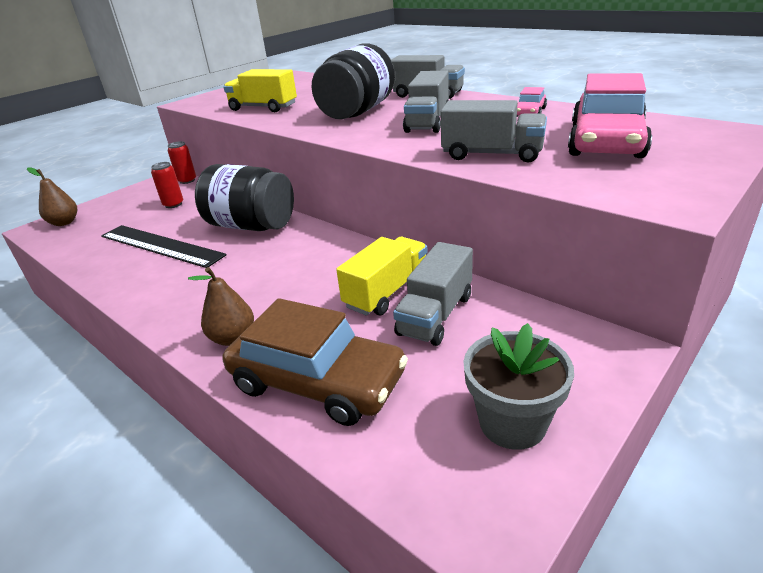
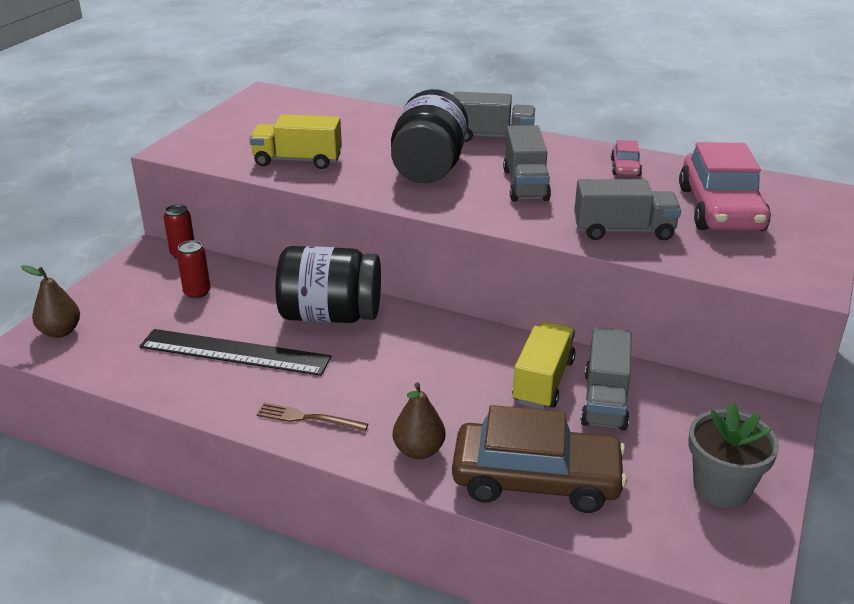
camera: 20 degrees left, 0 degrees up
(168, 299) = (308, 418): none -> brown fork

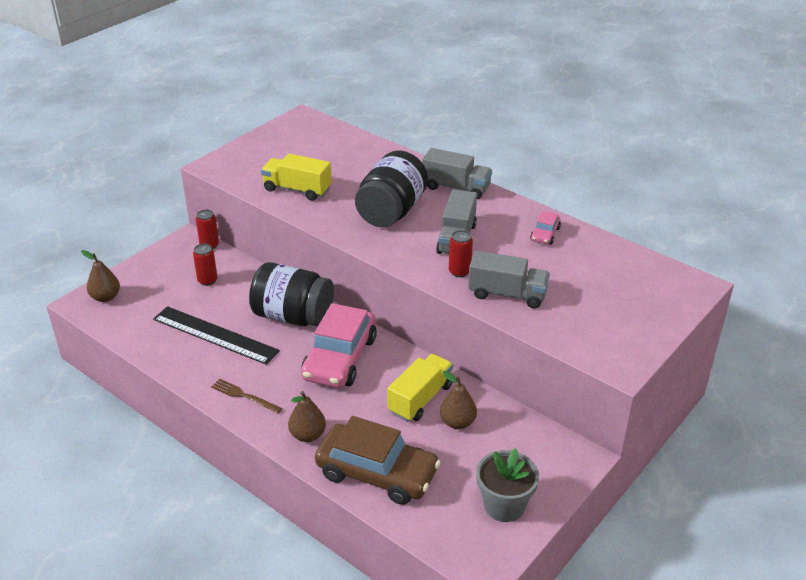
camera: 15 degrees right, 5 degrees up
(550, 216) = (459, 271): none -> red can
(605, 400) = (457, 422): grey truck -> brown pear
(720, 209) = (596, 286): pink car -> pink car (340, 358)

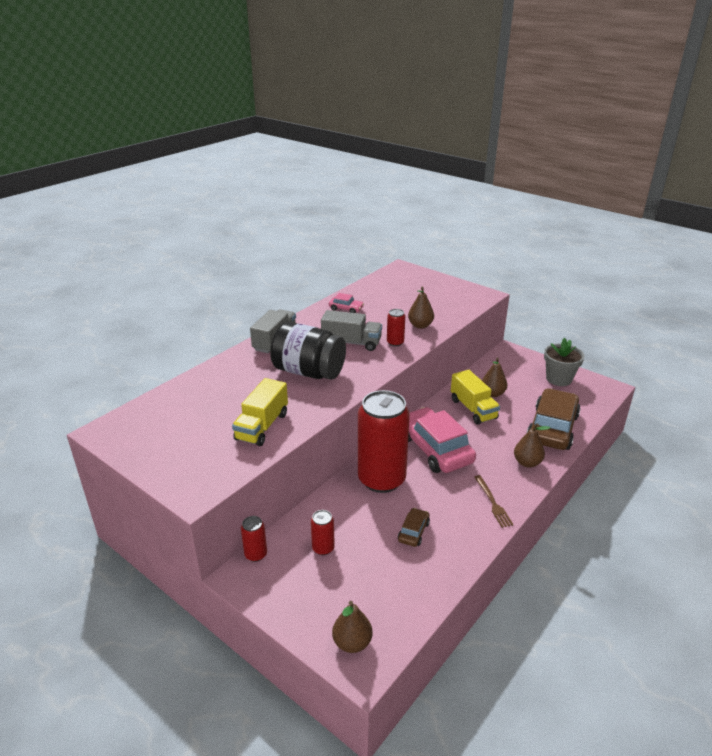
camera: 90 degrees left, 5 degrees down
(215, 335) = (413, 532): black ruler -> brown car
(244, 396) = (493, 503): brown fork -> brown fork turned 45 degrees counterclockwise
(293, 316) = (381, 479): black jar -> red can
(340, 358) = (434, 449): pink car -> pink car turned 135 degrees counterclockwise
(420, 399) = (473, 409): yellow truck -> yellow truck turned 150 degrees counterclockwise
(507, 294) = (420, 325): grey truck -> brown pear

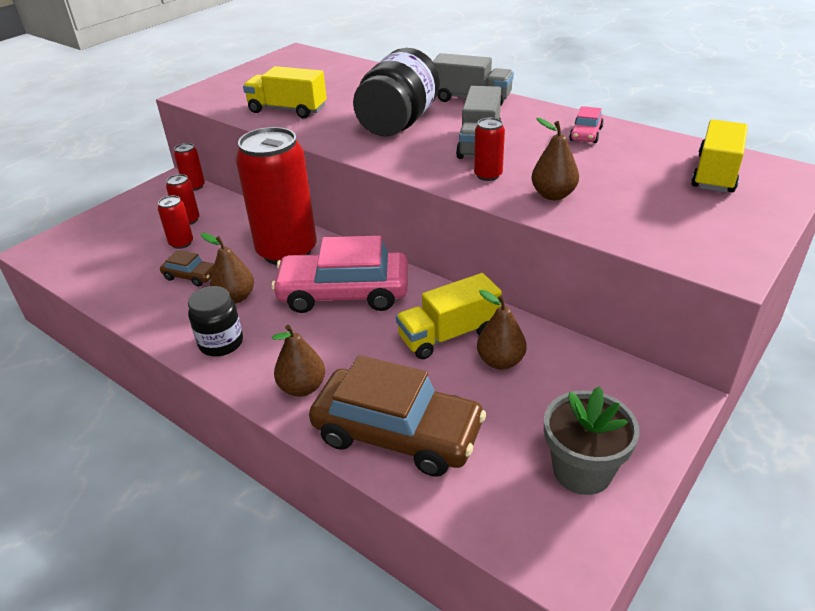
camera: 90 degrees right, 5 degrees up
(352, 642) = (66, 243): brown pear -> brown pear (235, 297)
(363, 546) = (181, 243): none -> red can
(400, 283) = (715, 174): none -> yellow truck
(434, 449) = (344, 293): pink car -> pink car turned 150 degrees counterclockwise
(493, 503) = (221, 343): brown fork -> black jar

